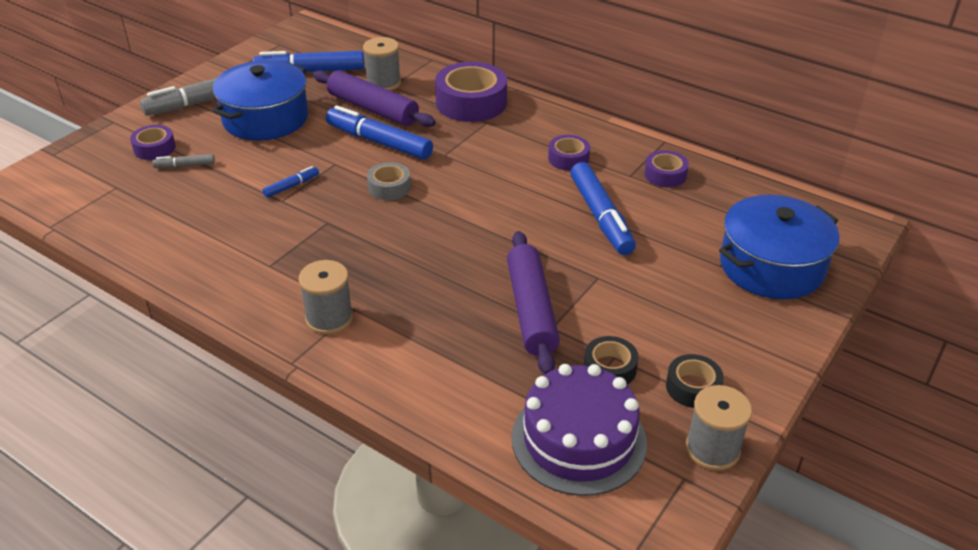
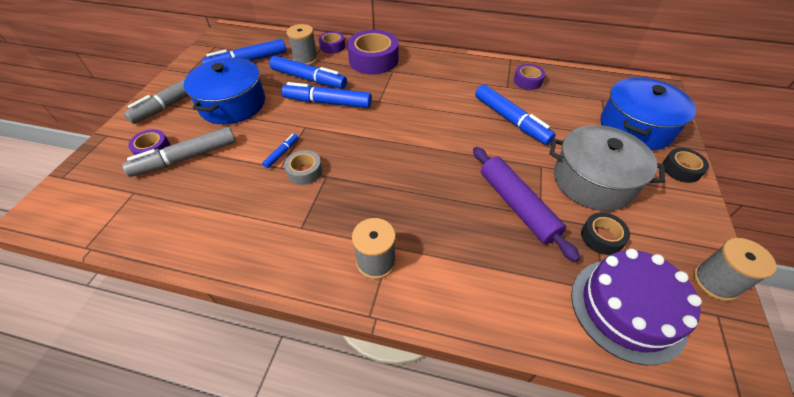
camera: 20 degrees left, 10 degrees up
(185, 165) = (186, 158): grey marker -> grey marker, size x2.11
(373, 109) = (309, 79): purple rolling pin -> blue marker
(389, 187) = (356, 135): grey tape -> grey tape (304, 171)
(568, 158) = (462, 84): purple tape -> purple tape (332, 46)
(652, 310) = (593, 181): none -> grey pot
(693, 387) = (663, 234): black tape -> black tape (681, 169)

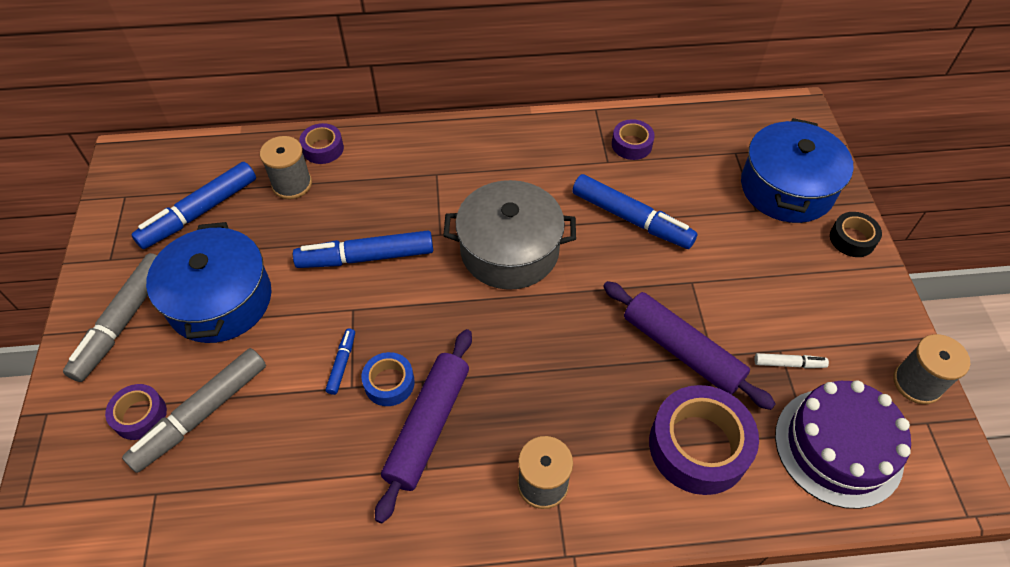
camera: 20 degrees left, 5 degrees up
(304, 171) = (389, 383): grey tape -> blue tape
(309, 79) = (316, 221): blue marker -> none
(315, 203) = (428, 427): none -> purple rolling pin
(373, 60) = (399, 160): purple tape -> purple tape (698, 446)
(593, 181) = (758, 286): grey pot -> grey pot (509, 250)
(601, 237) = (789, 364): black tape -> white marker

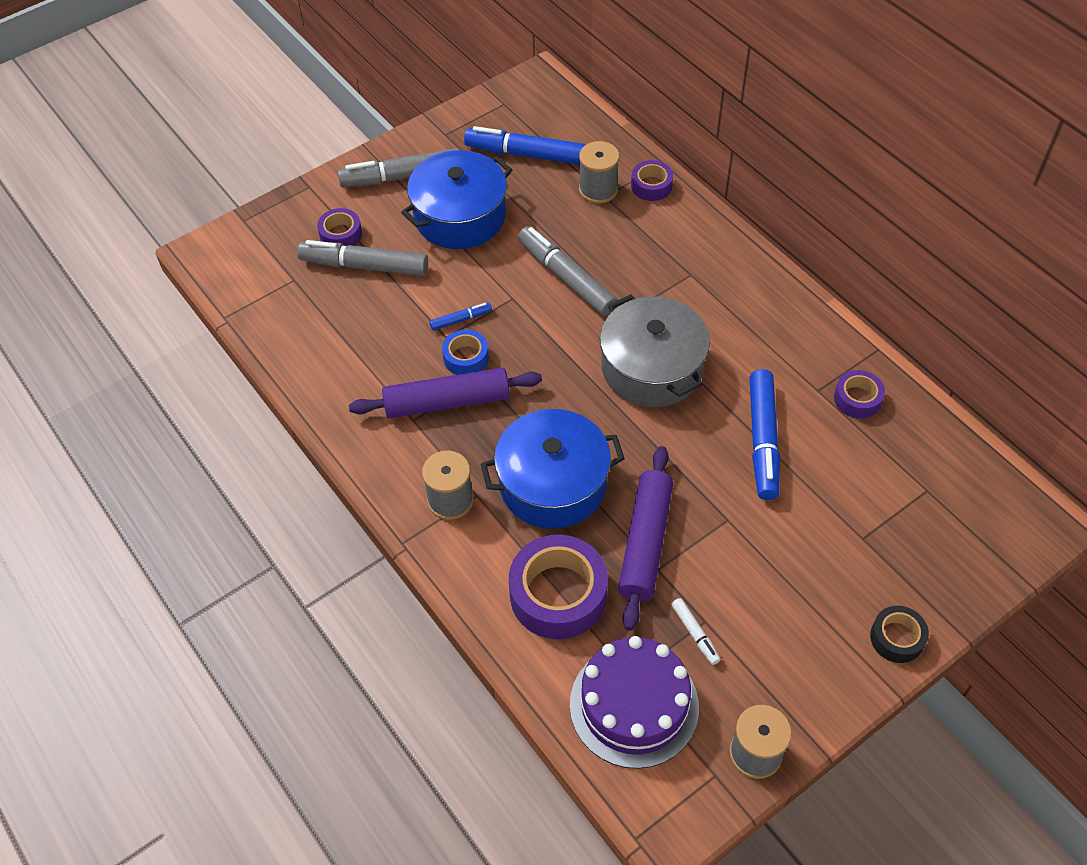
camera: 60 degrees right, 0 degrees up
(366, 257) = (566, 278): blue marker -> grey marker
(787, 188) = (917, 554): blue pot -> blue pot (553, 484)

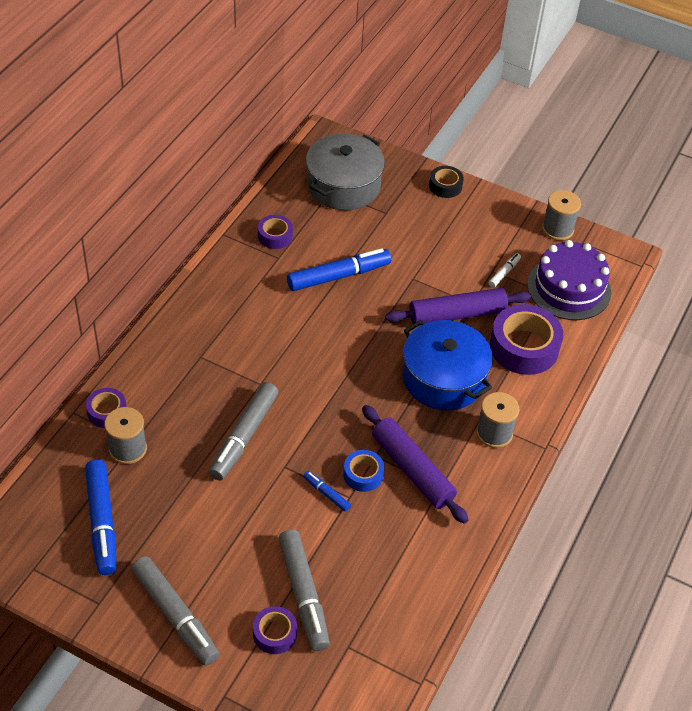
camera: 120 degrees left, 5 degrees down
(460, 216) = (207, 543): blue pot -> none
(652, 368) = (308, 353): grey pot -> grey pot (343, 185)

